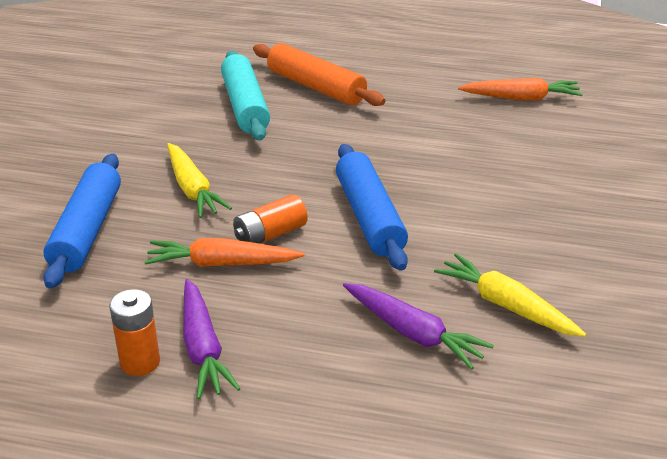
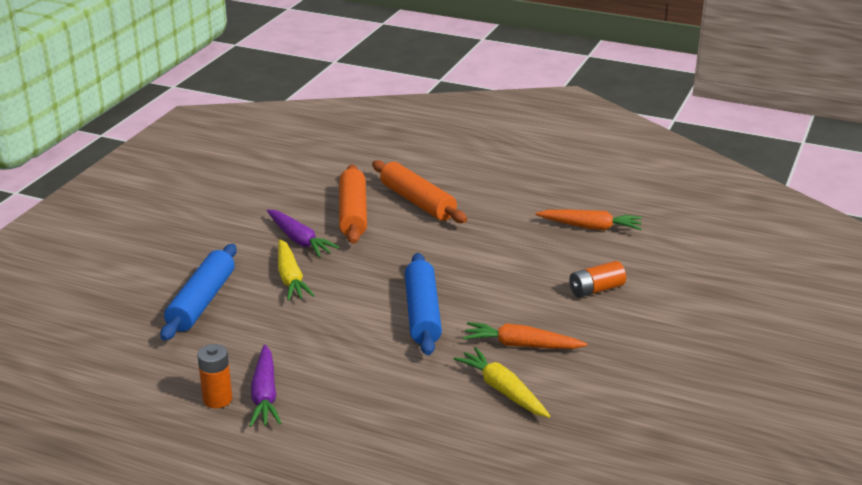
camera: 10 degrees right, 5 degrees down
(221, 264) = (296, 337): orange carrot -> orange carrot (521, 345)
(245, 106) = (353, 213): turquoise rolling pin -> orange rolling pin
(270, 234) = (340, 319): orange battery -> orange battery (596, 289)
(413, 333) = (423, 402): purple carrot -> purple carrot (299, 240)

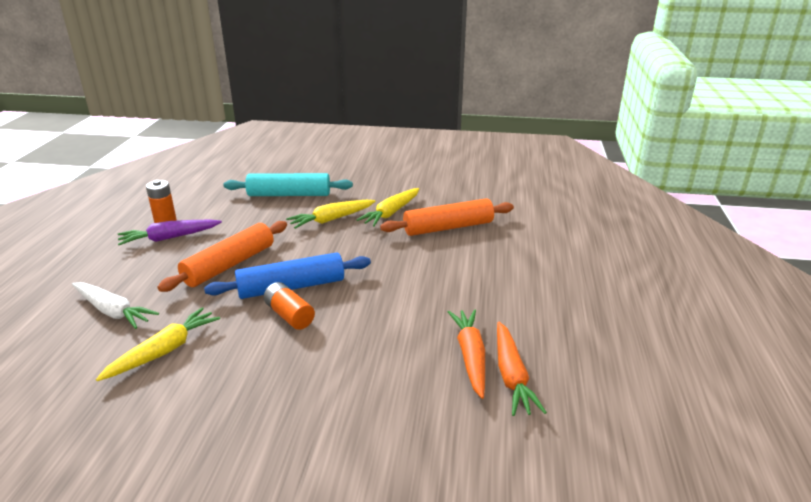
camera: 75 degrees right, 0 degrees up
(201, 302) = (289, 194): blue rolling pin -> turquoise rolling pin
(299, 240) = (391, 213): purple carrot -> yellow carrot
(417, 202) = (490, 254): orange rolling pin -> orange rolling pin (229, 265)
(418, 428) = (113, 311): none -> white carrot
(521, 345) = (243, 353): orange carrot -> orange carrot (470, 356)
(596, 289) = (366, 396): orange battery -> orange battery (289, 315)

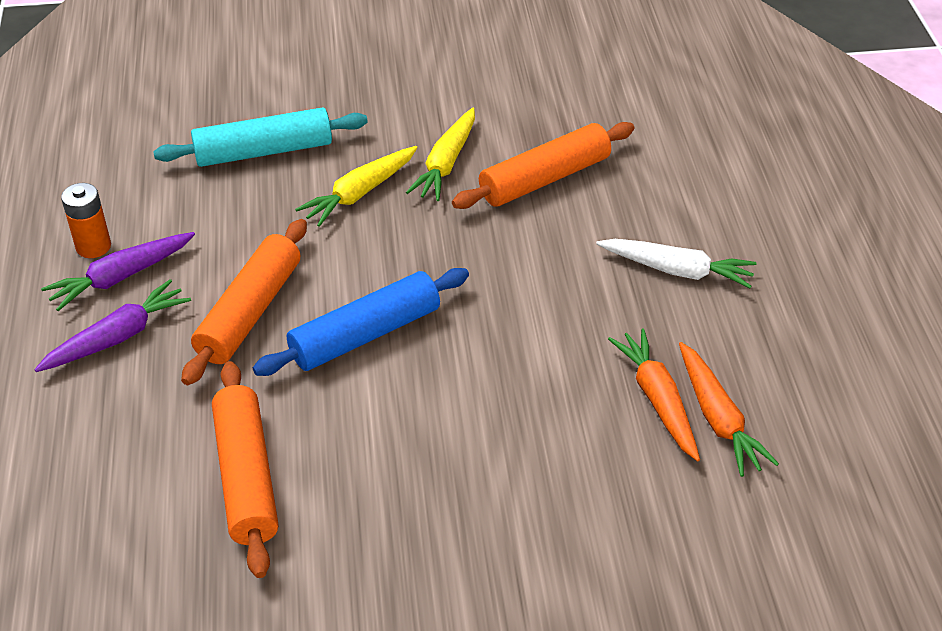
camera: 15 degrees left, 15 degrees up
(113, 311) = (127, 429): white carrot -> white carrot (677, 270)
(145, 265) = (118, 337): none -> purple carrot
(164, 351) = (246, 477): yellow carrot -> orange rolling pin
(289, 315) = (388, 384): orange battery -> none

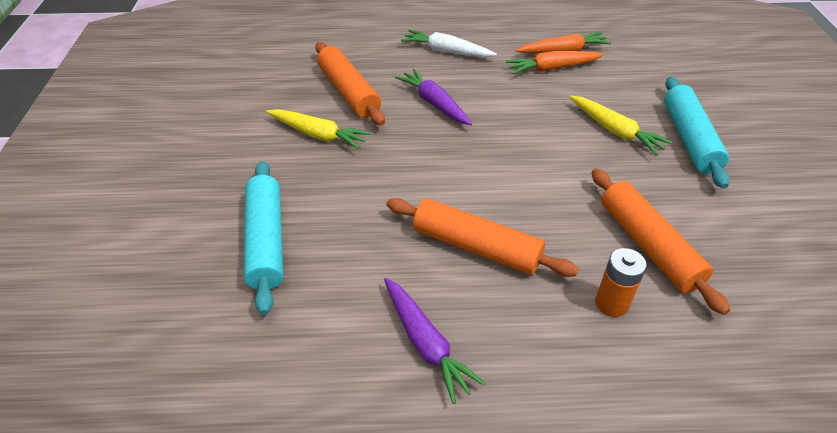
camera: 85 degrees left, 0 degrees up
(93, 246) = (377, 372): orange battery -> orange battery (611, 303)
(118, 337) = (506, 339): purple carrot -> purple carrot (434, 103)
(246, 477) = (648, 246): orange rolling pin -> orange rolling pin turned 75 degrees clockwise
(359, 193) = (341, 181): yellow carrot -> yellow carrot (615, 131)
(365, 334) = (501, 182): blue rolling pin -> none
(482, 565) = (689, 139): none -> turquoise rolling pin
(677, 270) = (446, 51): white carrot -> white carrot turned 90 degrees counterclockwise

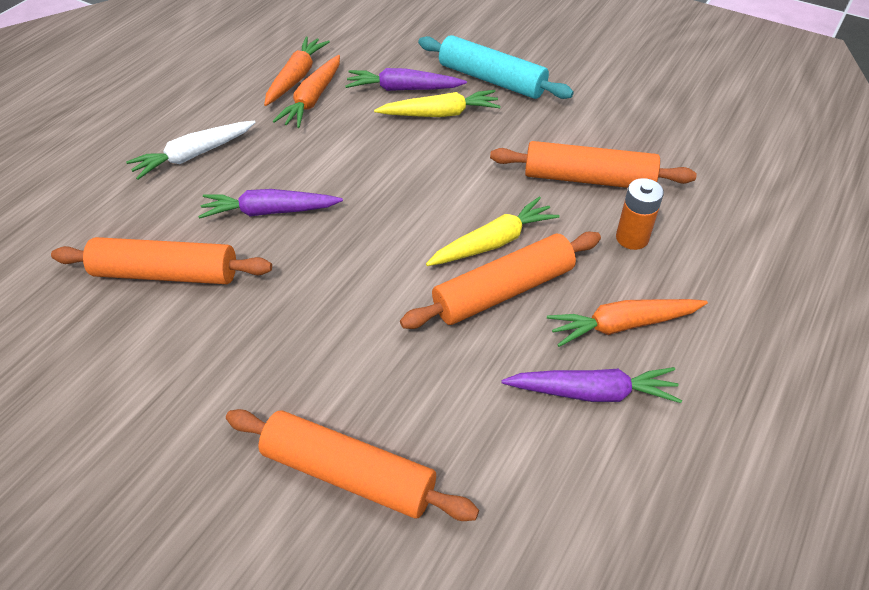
camera: 55 degrees left, 5 degrees up
(266, 241) = (349, 473): turquoise rolling pin -> orange rolling pin
(318, 135) = (214, 339): yellow carrot -> yellow carrot (494, 242)
(509, 336) = (622, 325): none -> orange carrot
(616, 101) = (403, 89): none -> purple carrot

